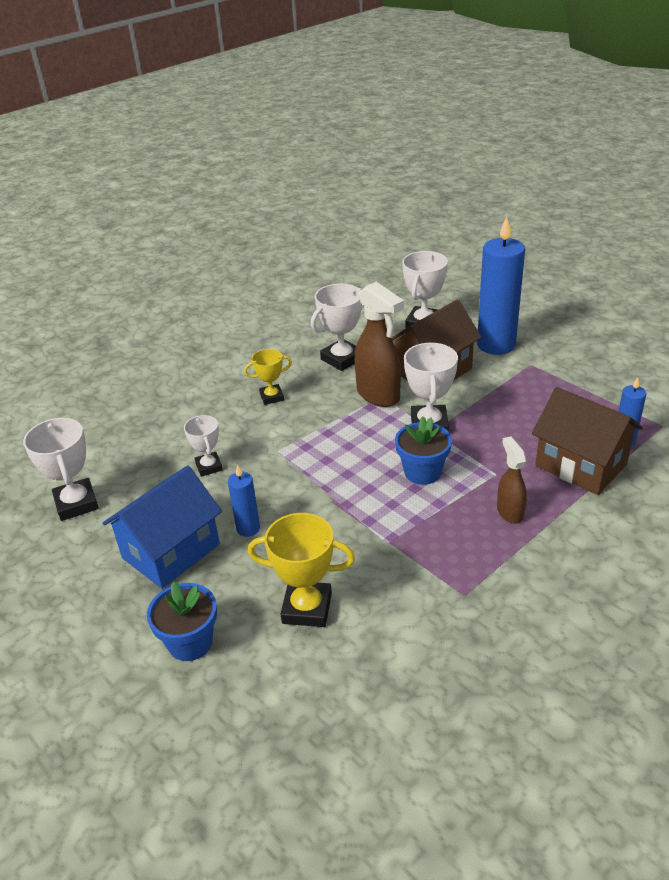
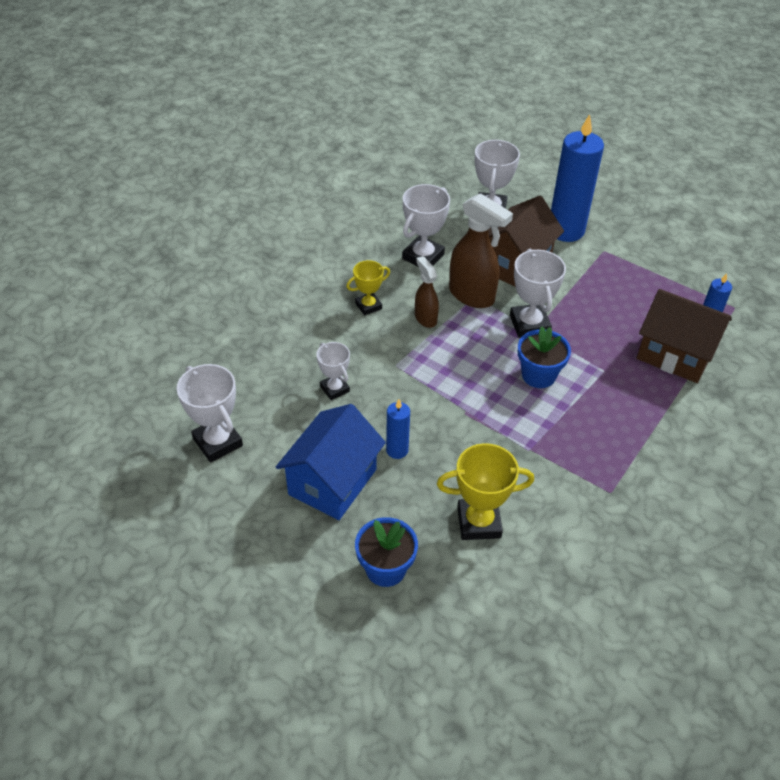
camera: 15 degrees left, 10 degrees up
(509, 512) = (626, 408): brown spray bottle -> brown spray bottle (425, 318)

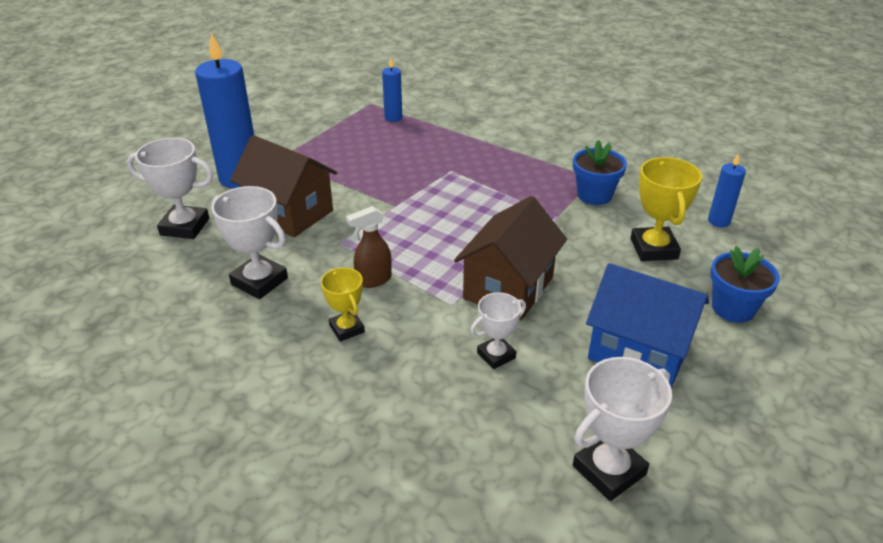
camera: 90 degrees left, 10 degrees down
(397, 450) = (580, 302): blue candle -> blue candle (718, 221)
(472, 296) = (338, 244): brown spray bottle -> none
(529, 324) = (387, 208): white trophy -> none
(538, 375) = (460, 206): blue flower pot -> blue flower pot (594, 195)
(675, 354) = (429, 135): brown house -> brown house (508, 288)

